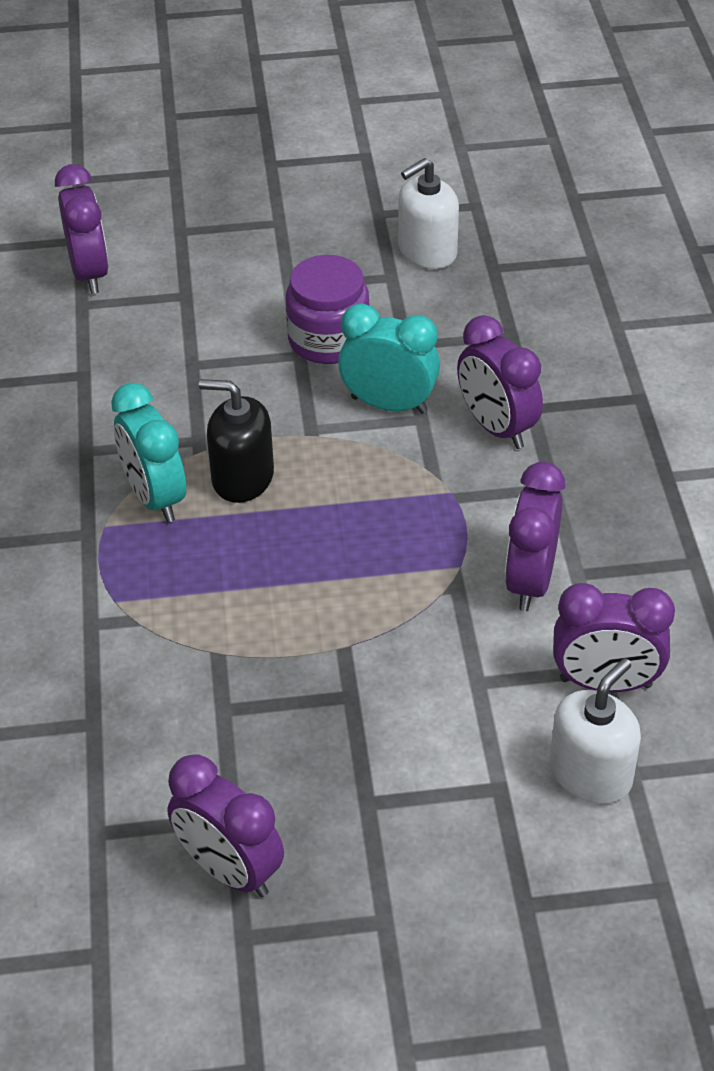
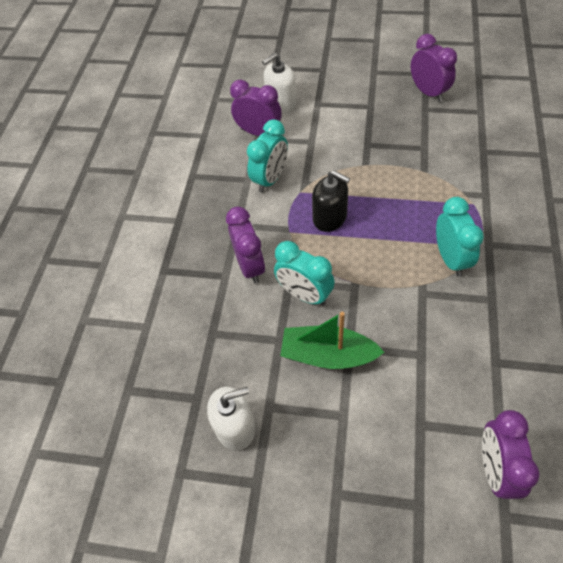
camera: 160 degrees left, 10 degrees up
(242, 478) = (399, 262): black soap dispenser -> black soap dispenser (330, 217)
(328, 340) = (327, 355): purple jar -> green boat
(530, 581) = (270, 179): purple clock -> turquoise clock

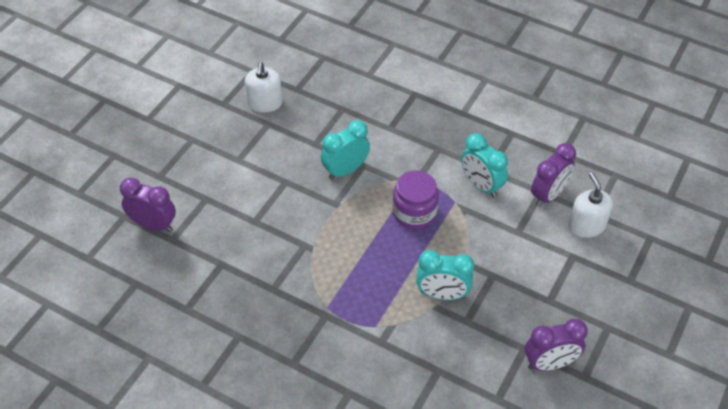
camera: 105 degrees right, 5 degrees down
(250, 266) = (391, 145): purple clock -> none
(327, 355) = (287, 166): green boat -> none
(330, 217) = (414, 212): black soap dispenser -> purple jar
(450, 258) = (326, 279): turquoise clock -> turquoise clock (442, 294)

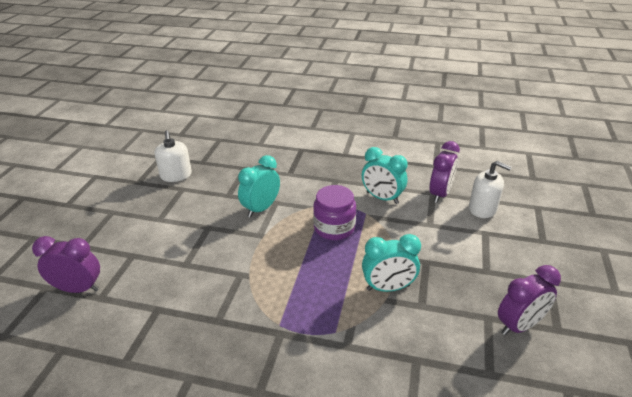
camera: 15 degrees left, 15 degrees down
(586, 225) = (482, 209): white soap dispenser -> white soap dispenser turned 150 degrees clockwise

